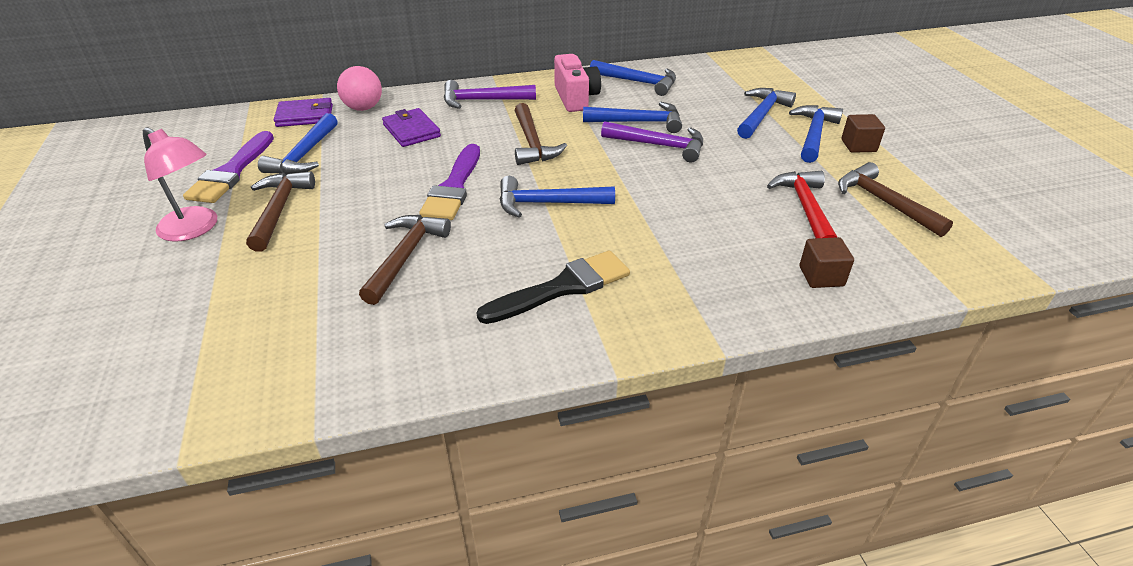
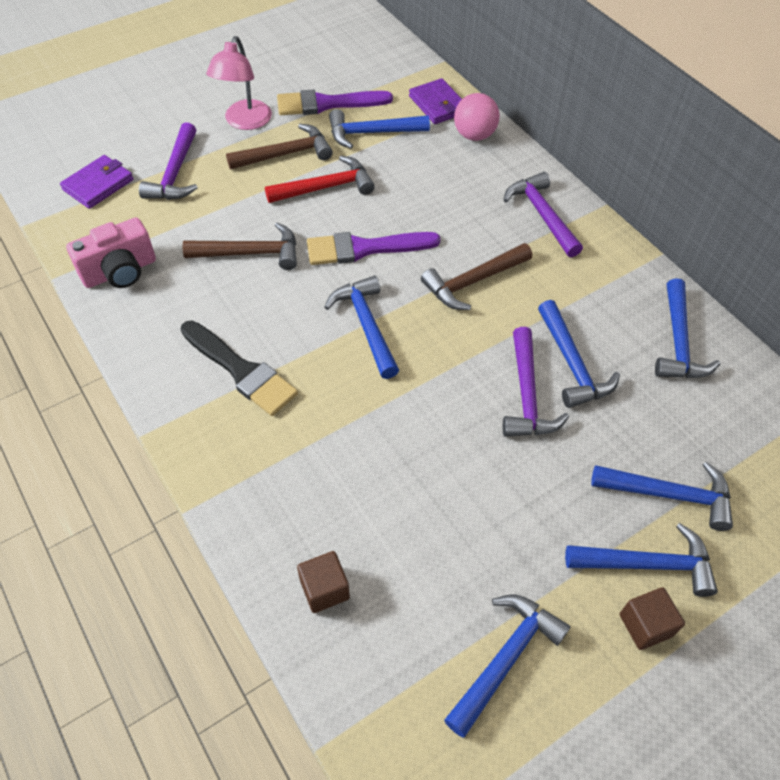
camera: 70 degrees right, 15 degrees up
(225, 294) = (175, 173): none -> purple hammer
(411, 131) = (449, 184): purple wallet -> purple wallet (98, 185)
(576, 98) = (596, 291): pink camera -> pink camera (120, 272)
(805, 208) = (453, 565): red hammer -> red hammer (326, 187)
(883, 202) = (505, 658): brown hammer -> blue hammer

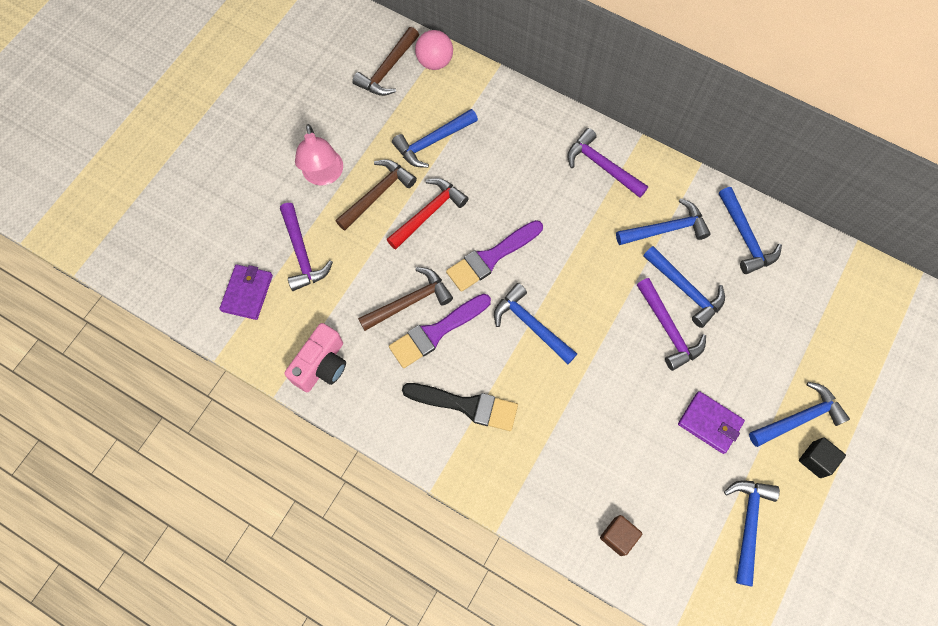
camera: 25 degrees left, 15 degrees up
(327, 104) = (379, 127): purple brush -> purple brush (436, 332)
(438, 104) = (467, 88): purple wallet -> purple wallet (710, 423)
(473, 282) = (584, 251): brown hammer -> brown hammer (388, 69)
(474, 135) = (512, 109): pink ball -> pink ball (434, 62)
(645, 625) = (816, 460): brown cube -> black cube
(669, 495) = (791, 361): blue hammer -> blue hammer (666, 229)

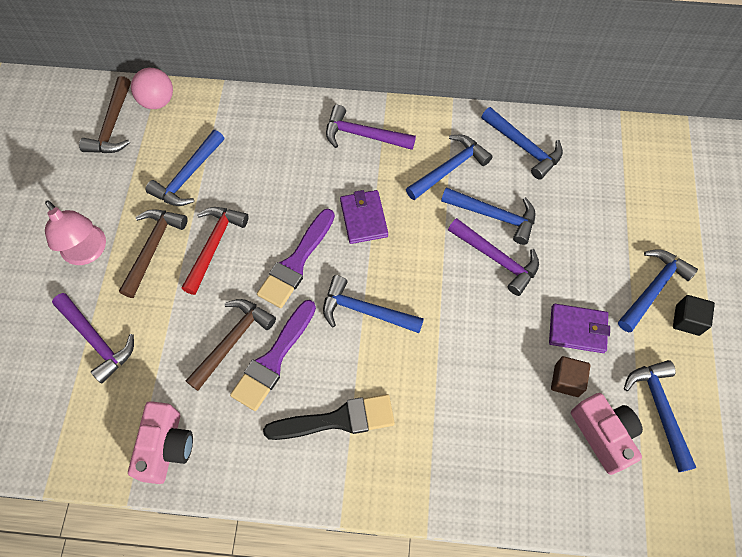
camera: 25 degrees left, 5 degrees down
(247, 293) = (52, 407): purple wallet -> purple wallet (363, 218)
(618, 536) = (547, 481): brown cube -> brown cube (566, 380)
(686, 522) = (603, 435): none -> pink camera

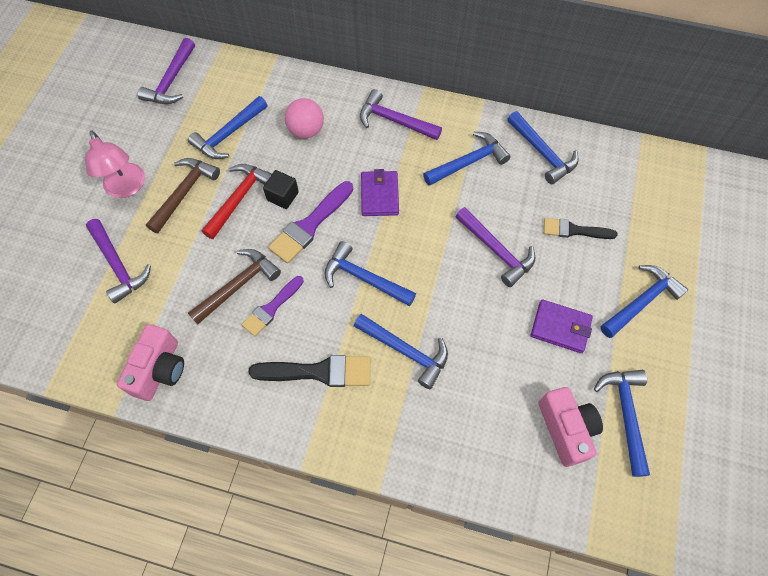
camera: 10 degrees right, 0 degrees up
(112, 126) = (171, 81): brown hammer -> purple hammer
(157, 101) = (215, 65): pink ball -> pink ball (306, 130)
(273, 359) = (271, 308): purple brush -> purple brush, size x0.66
(494, 216) = (502, 211): blue hammer -> blue hammer (406, 351)
(566, 380) = (540, 373): brown cube -> none
(572, 225) = (574, 230): none -> black brush
(687, 320) = (669, 336): black cube -> black cube (282, 196)

